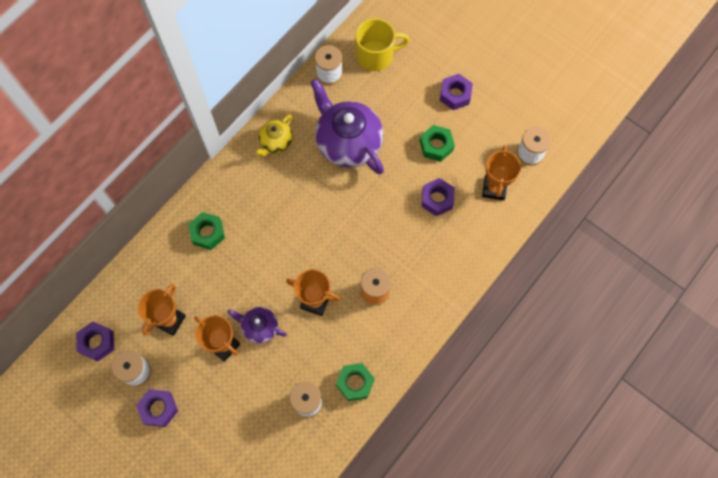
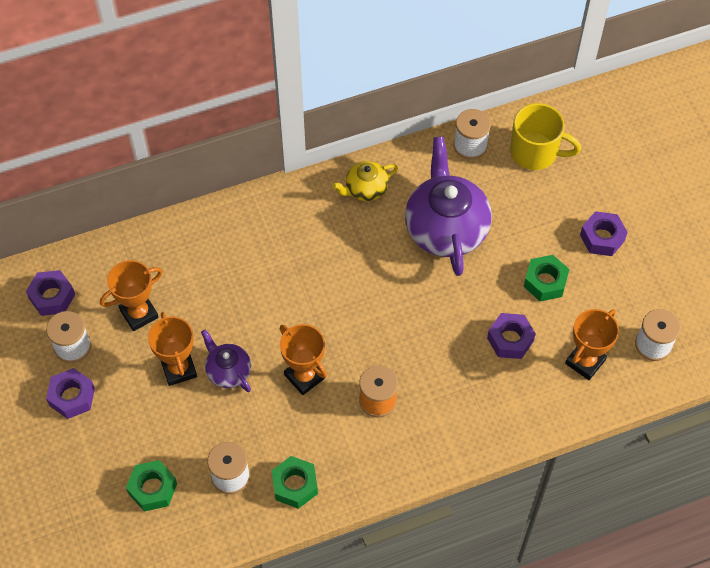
camera: 30 degrees right, 10 degrees down
(207, 233) = (234, 246): green nut -> green nut (152, 489)

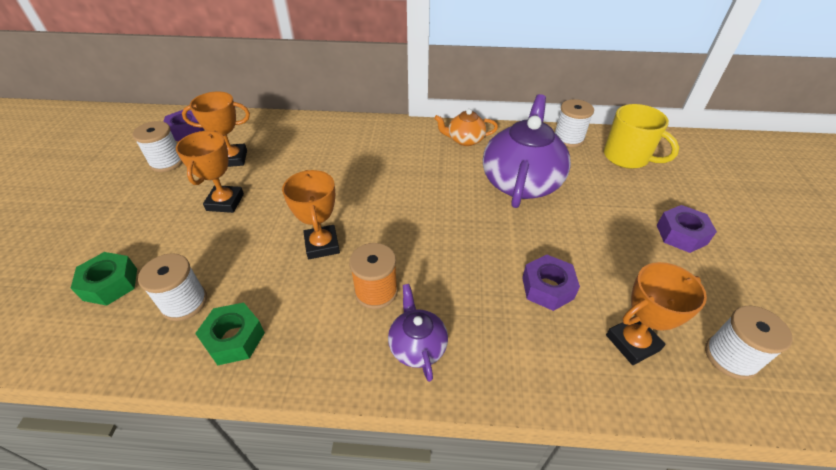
camera: 25 degrees right, 15 degrees down
(72, 397) = (130, 192): purple nut -> none
(228, 371) = (261, 217): purple teapot -> purple teapot (417, 346)
(366, 189) = (465, 140): yellow teapot -> orange teapot
(545, 282) = (606, 251): green nut -> none

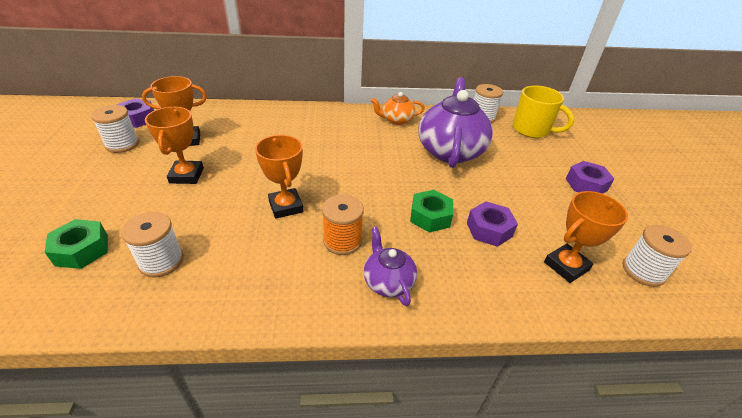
camera: 10 degrees left, 5 degrees down
(234, 339) = (216, 288): green nut -> green nut (430, 217)

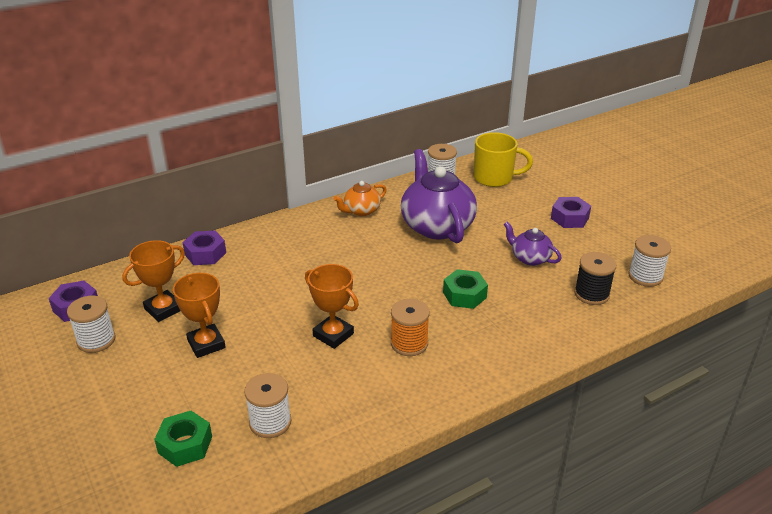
camera: 25 degrees left, 5 degrees down
(388, 282) = (471, 359): purple teapot -> purple teapot (530, 258)
(489, 229) = (518, 287): purple nut -> purple nut (205, 254)
(566, 266) = (591, 294): orange trophy -> black spool

